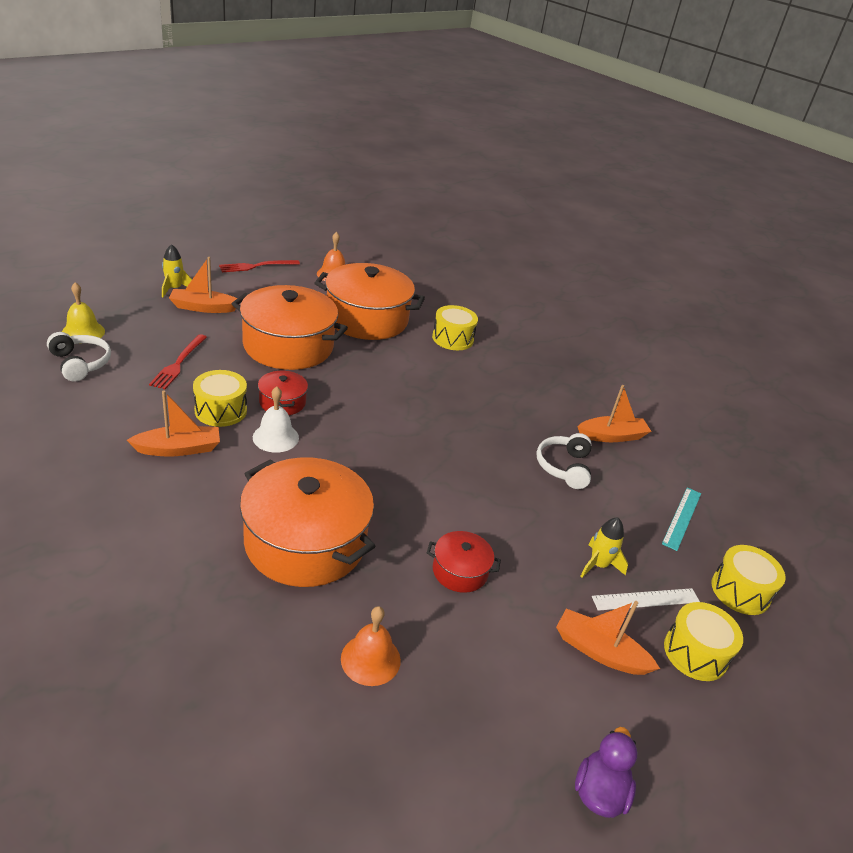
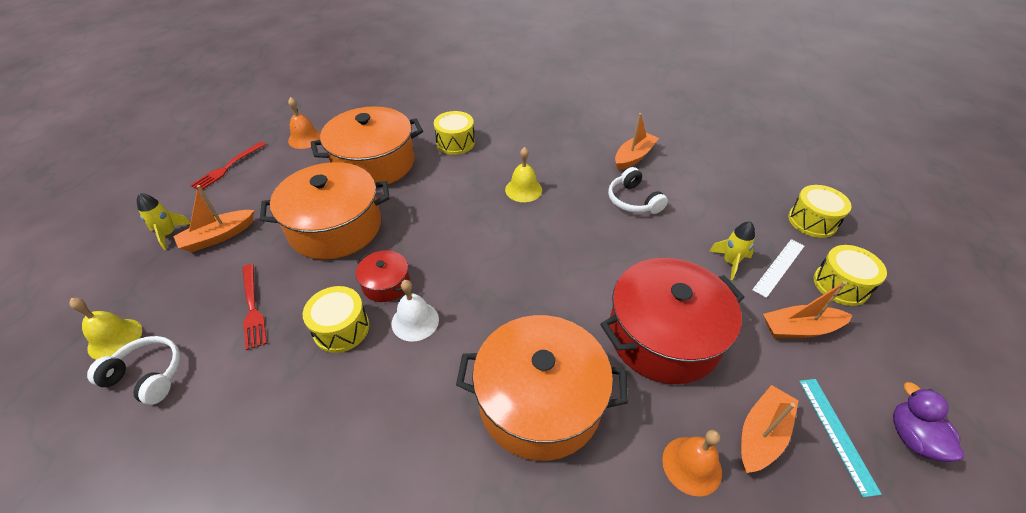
camera: 30 degrees left, 10 degrees up
(179, 449) = (343, 395): orange boat -> orange boat (761, 434)
(460, 571) = (663, 336): red pot -> red pot, size x2.14
(470, 403) = (523, 189): none -> yellow bell
(682, 518) = (732, 191): turquoise ruler -> turquoise ruler (836, 433)

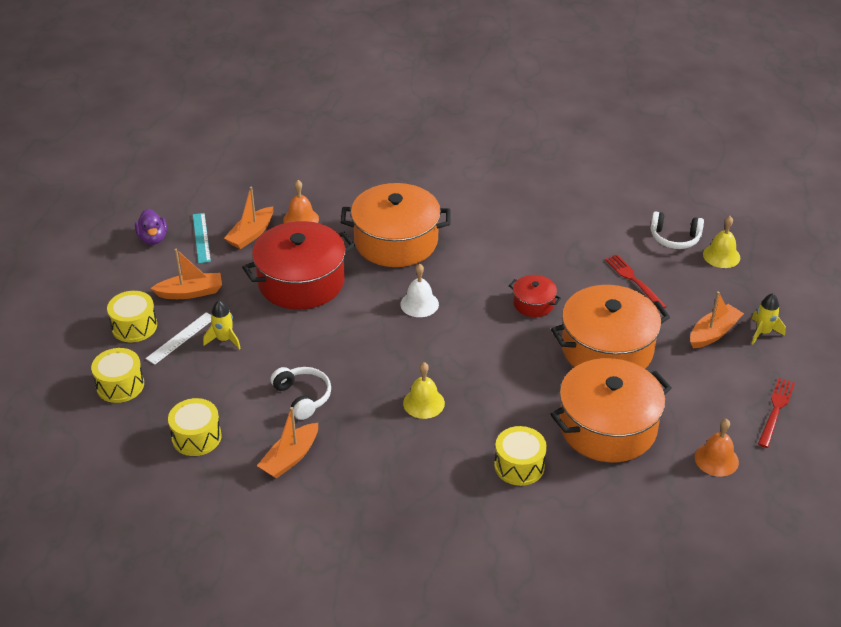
camera: 175 degrees right, 5 degrees down
(341, 328) = (554, 271): yellow drum -> yellow drum (196, 437)
(415, 321) = (498, 279): white bell -> white bell (419, 304)

